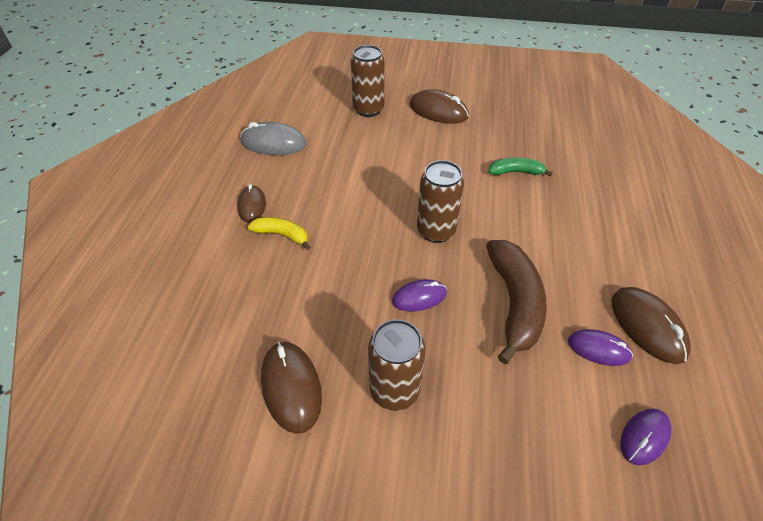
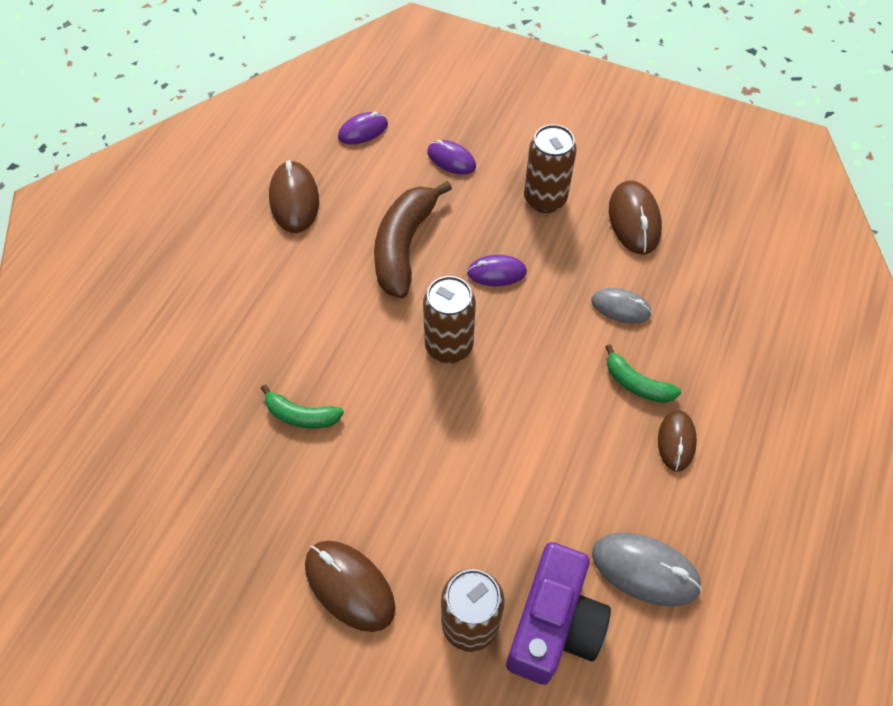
camera: 165 degrees left, 10 degrees up
(282, 235) = (636, 384): yellow banana -> green banana
(299, 290) = (620, 307): none -> grey mouse
(323, 116) = (554, 624): none -> purple camera
(598, 349) = (352, 192): purple mouse -> purple mouse (451, 160)

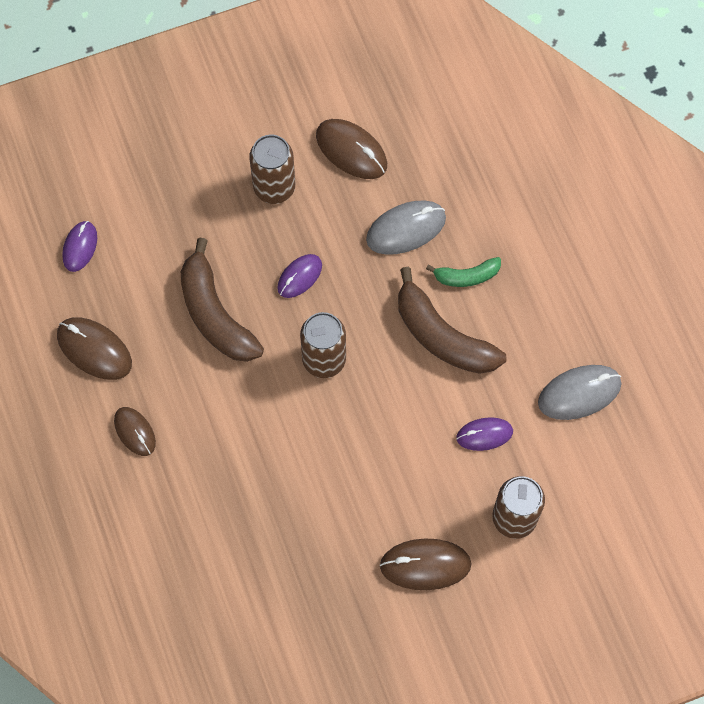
camera: 45 degrees left, 10 degrees up
(301, 415) = (280, 495): green banana -> none
(451, 160) = (173, 214): purple mouse -> purple mouse (484, 435)
(554, 624) = (559, 473): purple camera -> none
(566, 412) = (442, 336): none -> brown banana
(620, 307) = (406, 229): grey mouse -> grey mouse, size x1.54
(676, 441) = (525, 294): brown mouse -> brown mouse (135, 432)

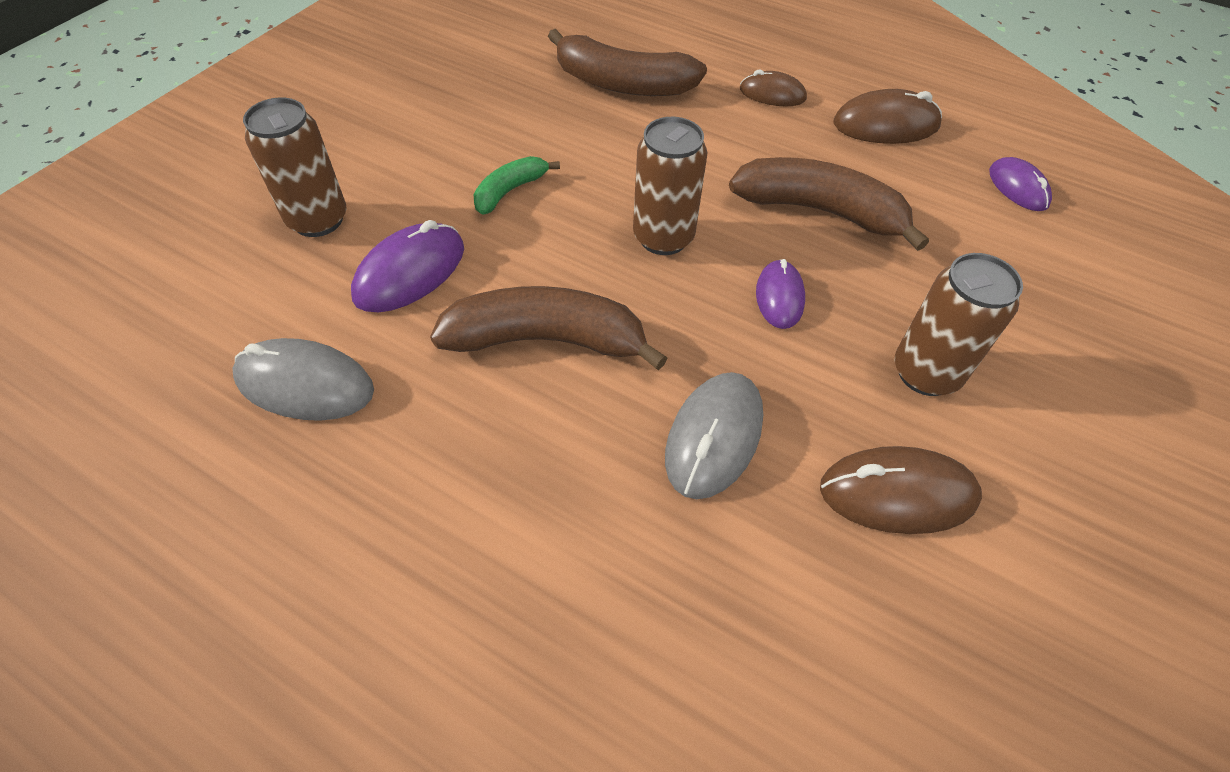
camera: 140 degrees right, 15 degrees down
(227, 518) = (622, 84): none -> brown banana
(425, 565) = (395, 141): brown mouse -> none
(466, 276) = (575, 431): green banana -> green banana (510, 191)
(484, 435) = (410, 272): purple mouse -> purple mouse, size x1.54
(579, 393) = (305, 384): grey mouse -> grey mouse turned 75 degrees clockwise

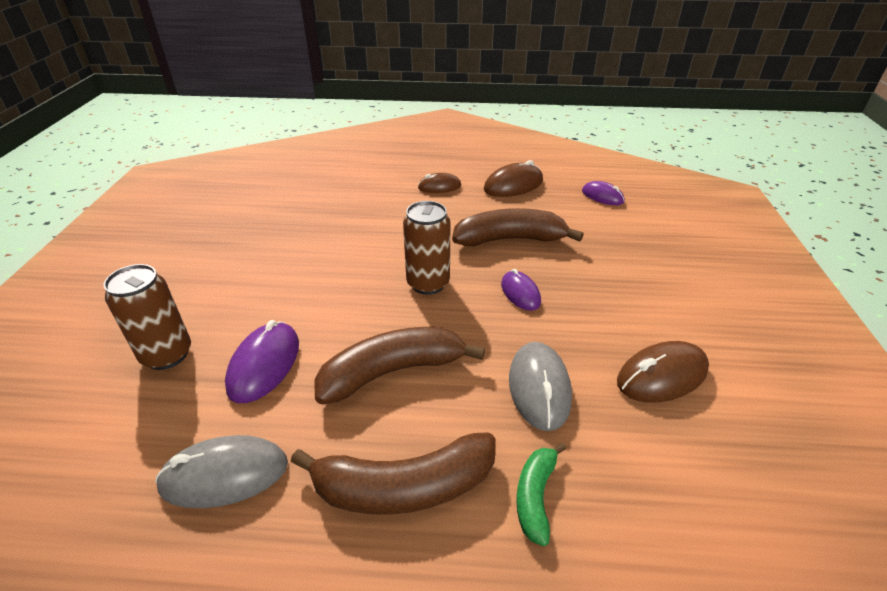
camera: 25 degrees left, 15 degrees down
(510, 191) = (307, 289): green banana -> green banana (535, 496)
(622, 84) = (343, 205): brown banana -> brown banana (404, 487)
(925, 373) = (627, 304): brown can -> none

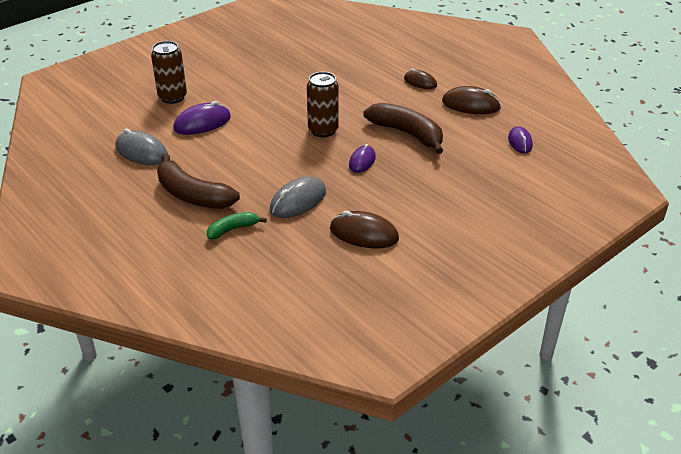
camera: 45 degrees right, 0 degrees up
(392, 371) = (247, 156): brown banana -> none

